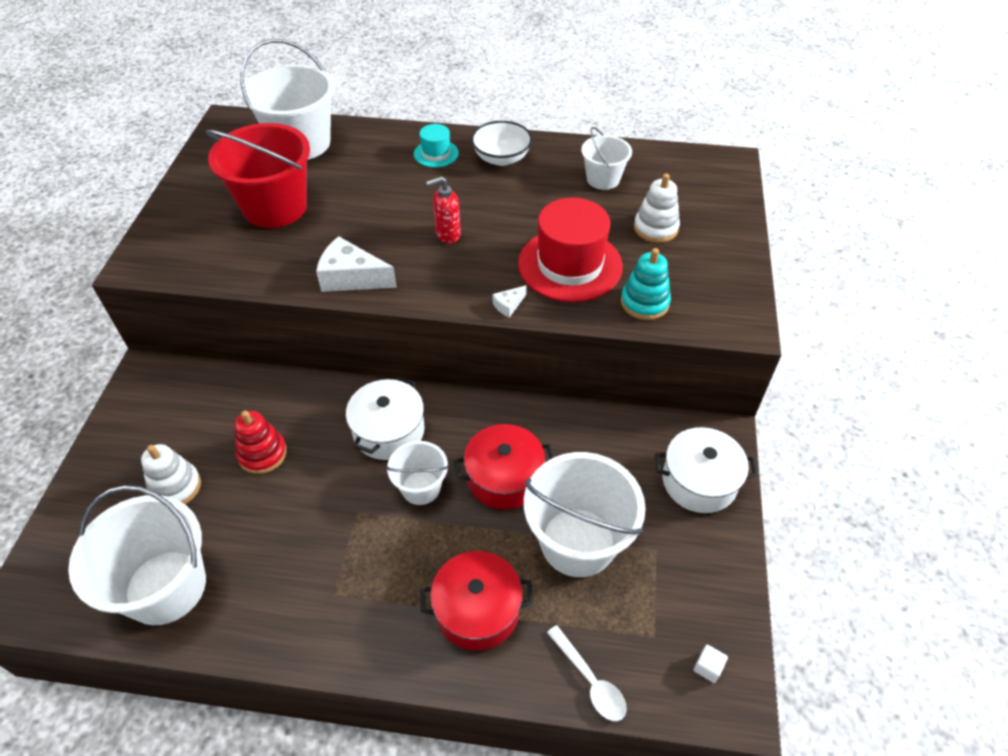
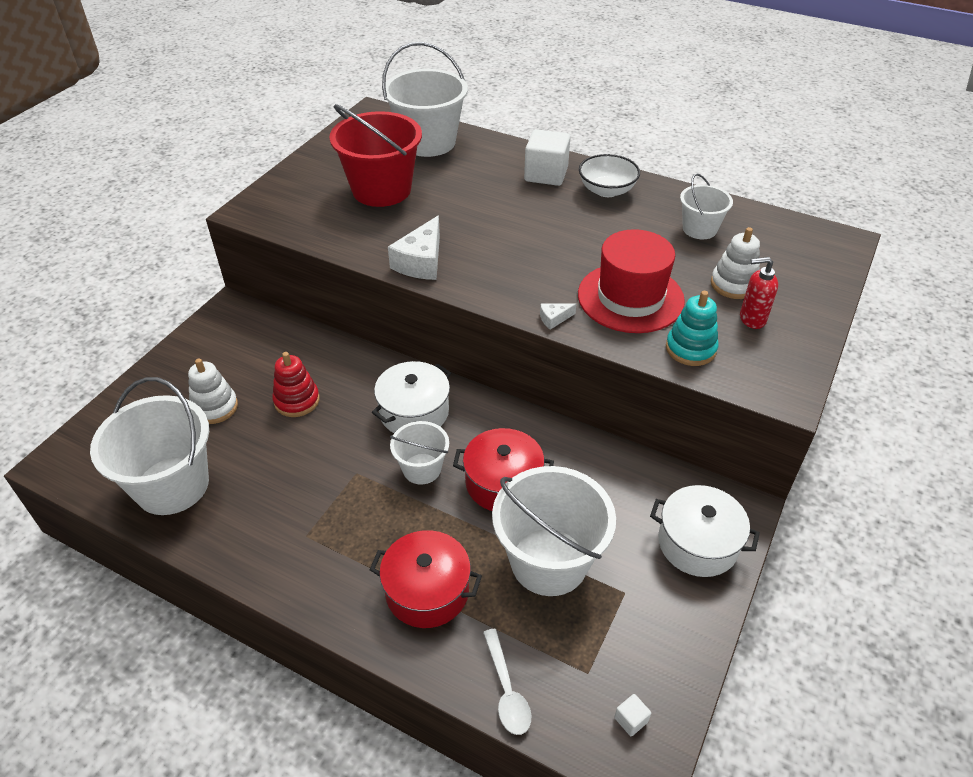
camera: 20 degrees right, 5 degrees down
(351, 277) = (421, 262): white cheese -> white cheese turned 105 degrees counterclockwise
(436, 153) = (546, 174): turquoise hat -> white cube
(447, 235) = (524, 245): red soap dispenser -> red soap dispenser (752, 319)

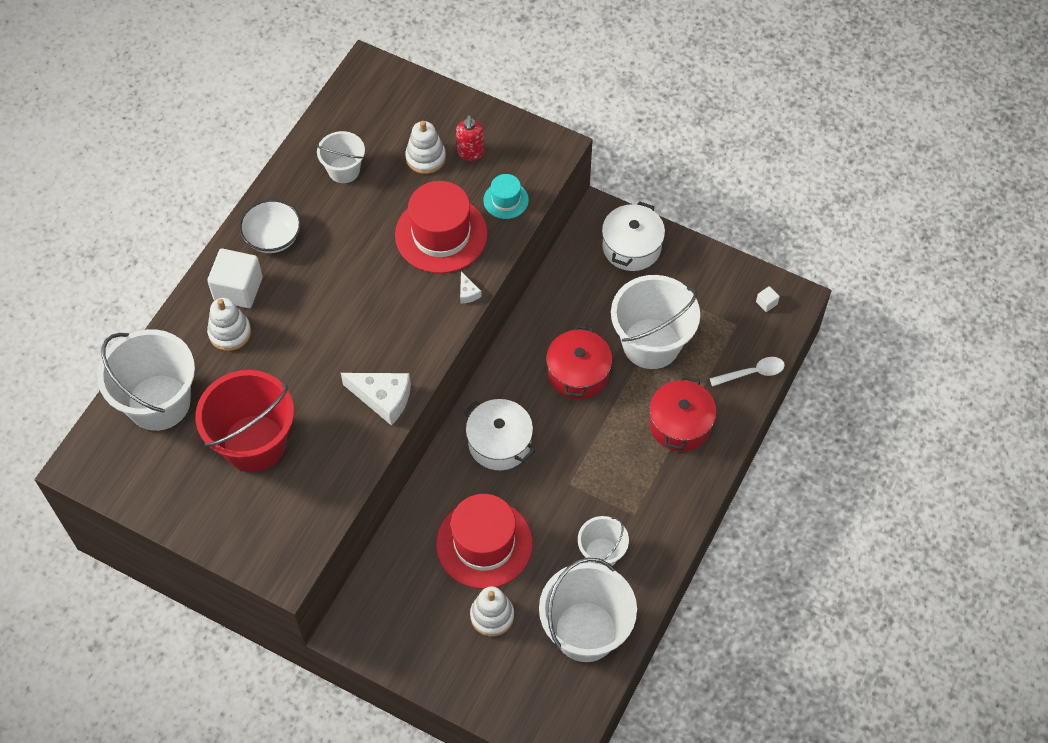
camera: 90 degrees left, 15 degrees up
(297, 400) = (484, 544): red stacking toy -> red hat
(422, 469) = (564, 433): white bucket -> white bucket (601, 553)
(498, 172) = (230, 333): none -> white stacking toy
(690, 349) = (506, 200): turquoise stacking toy -> turquoise hat

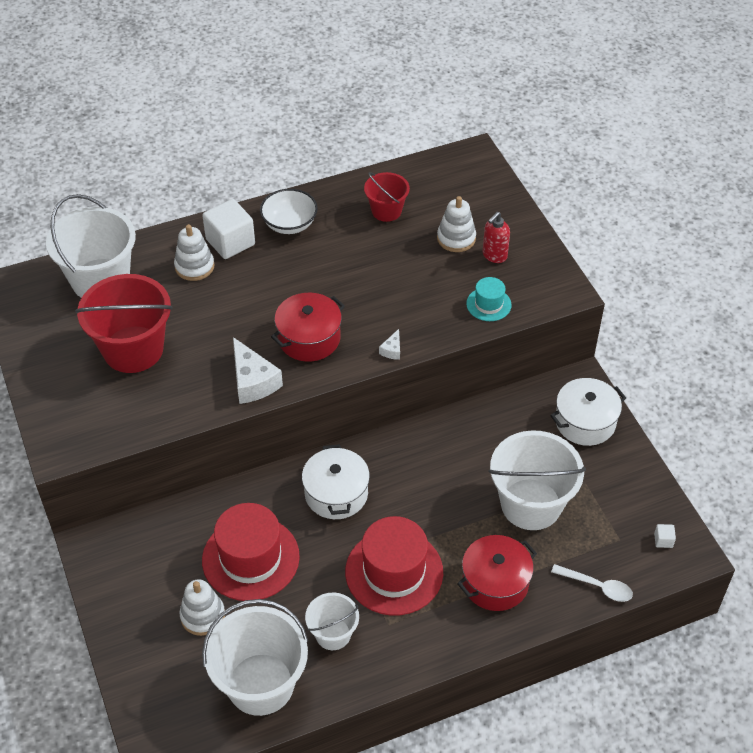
camera: 40 degrees right, 10 degrees down
(344, 170) = (386, 211): white bucket -> red bucket
(441, 234) = (413, 297): red hat -> red hat (394, 572)
(578, 373) = (449, 485): red pot -> red pot (309, 338)

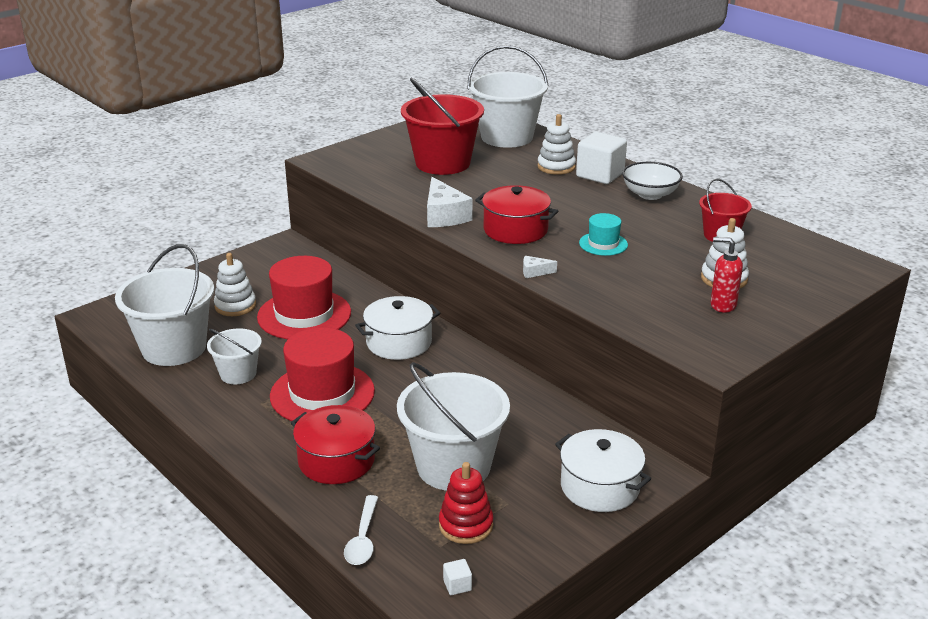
camera: 70 degrees right, 20 degrees down
(253, 381) = (444, 215): white cheese -> white cheese turned 60 degrees counterclockwise
(488, 304) = (646, 314): turquoise hat -> turquoise hat (603, 244)
(602, 517) = (466, 525): none -> red stacking toy

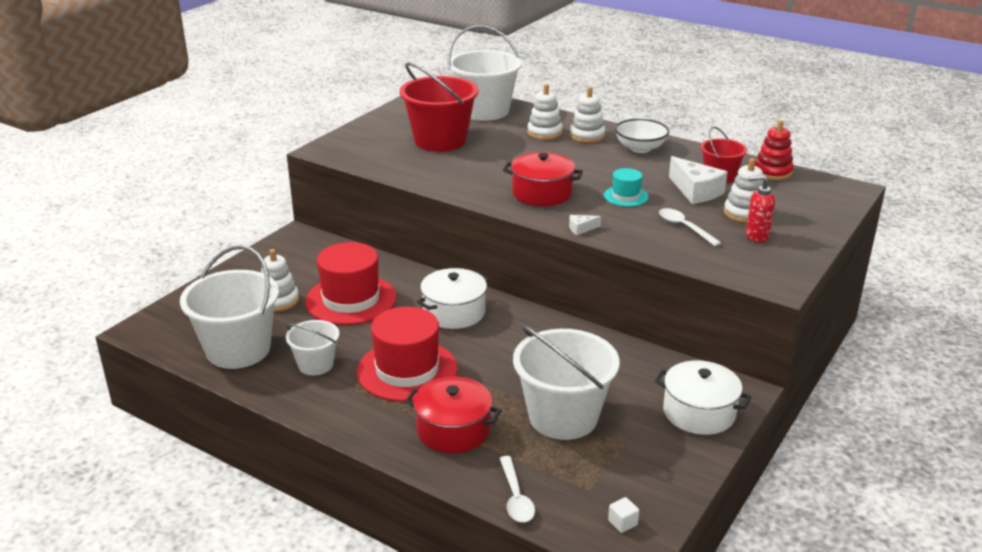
camera: 15 degrees left, 0 degrees up
(444, 215) = (470, 188): white cheese -> white cheese (696, 191)
(466, 525) = (602, 467): red stacking toy -> red stacking toy (772, 172)
(600, 175) = (587, 136): white cube -> white stacking toy
(647, 285) = (684, 227): none -> white spoon

